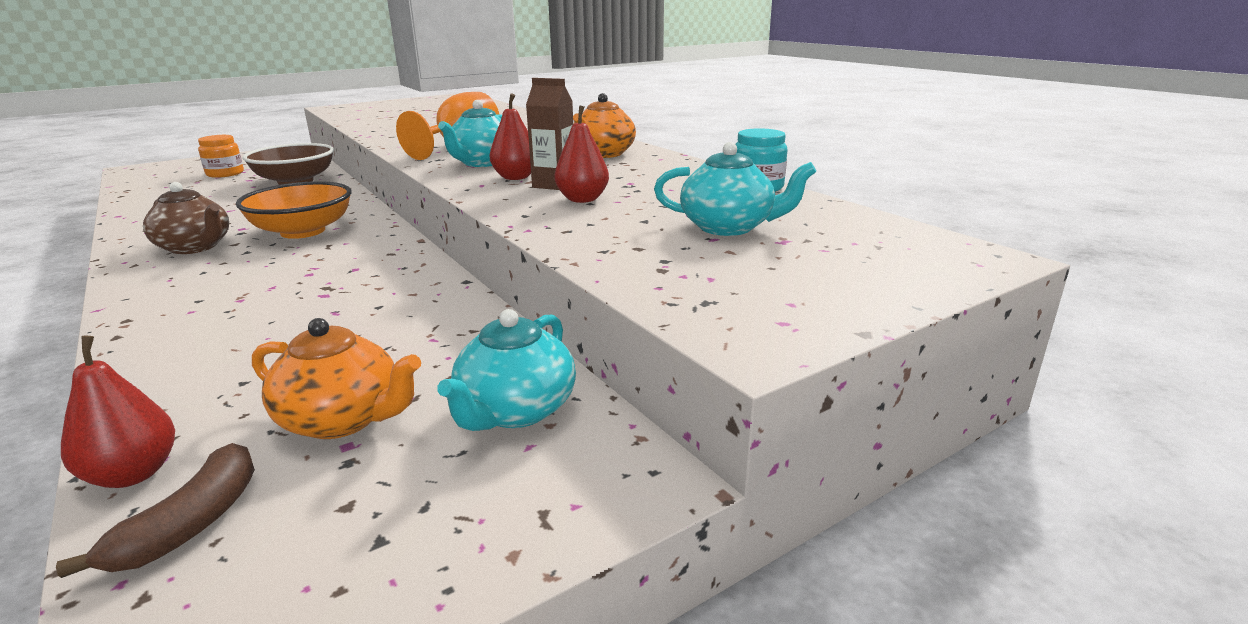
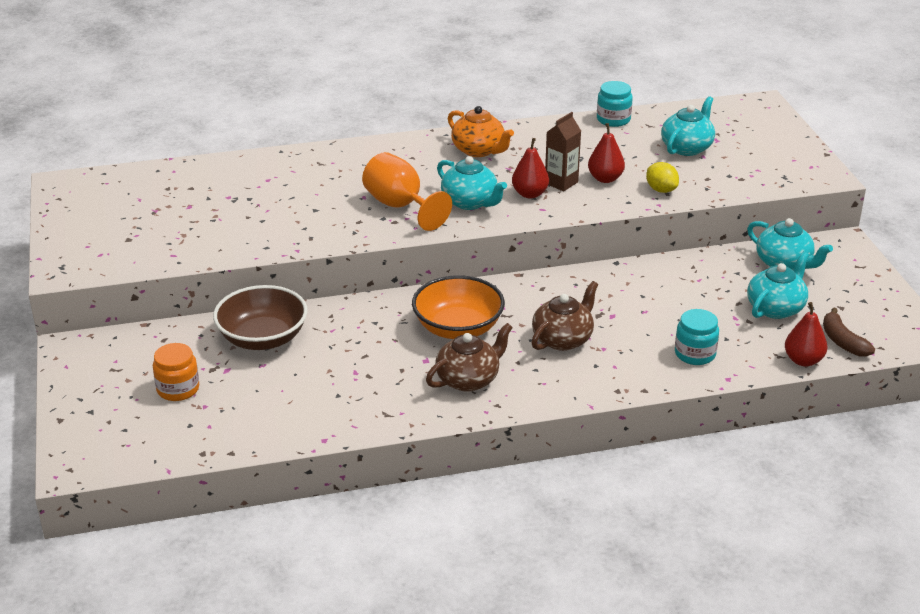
camera: 70 degrees left, 10 degrees up
(192, 524) = (842, 341): brown banana -> brown banana turned 150 degrees counterclockwise
(201, 361) = (695, 354): none -> turquoise jar
(268, 276) = (563, 339): none -> brown teapot
(343, 419) = (776, 308): orange teapot -> turquoise teapot
(574, 226) = (661, 190): none -> yellow lemon

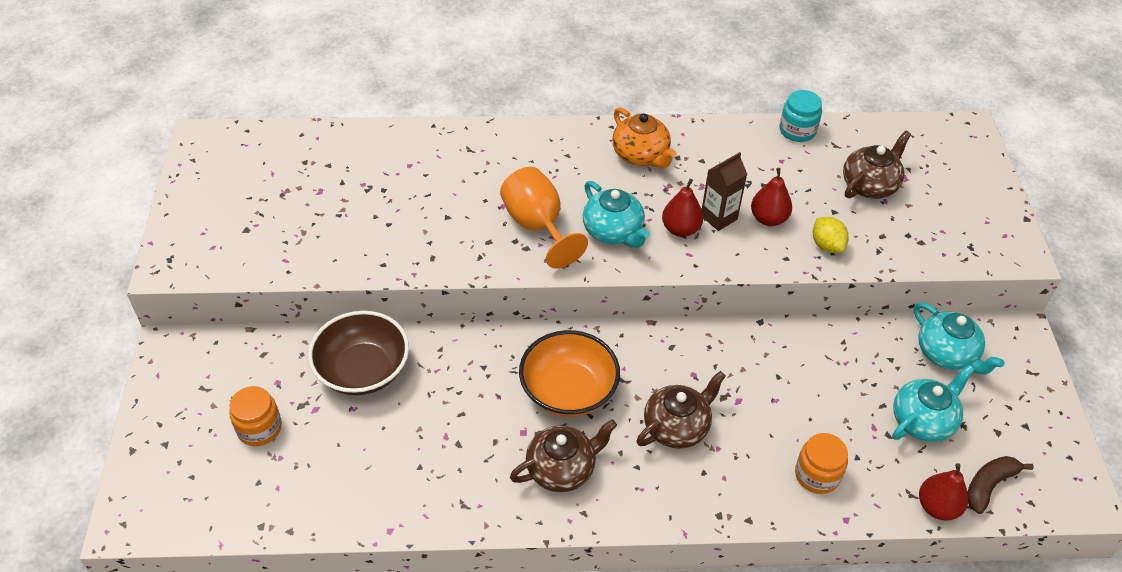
camera: 10 degrees right, 15 degrees up
(687, 147) = (869, 185): turquoise teapot -> brown teapot
(695, 354) = (817, 475): turquoise jar -> orange jar
(842, 341) = (988, 485): brown banana -> brown banana turned 60 degrees clockwise

